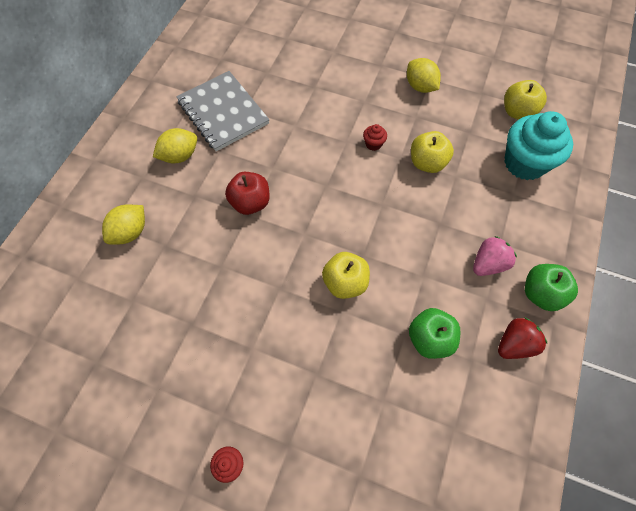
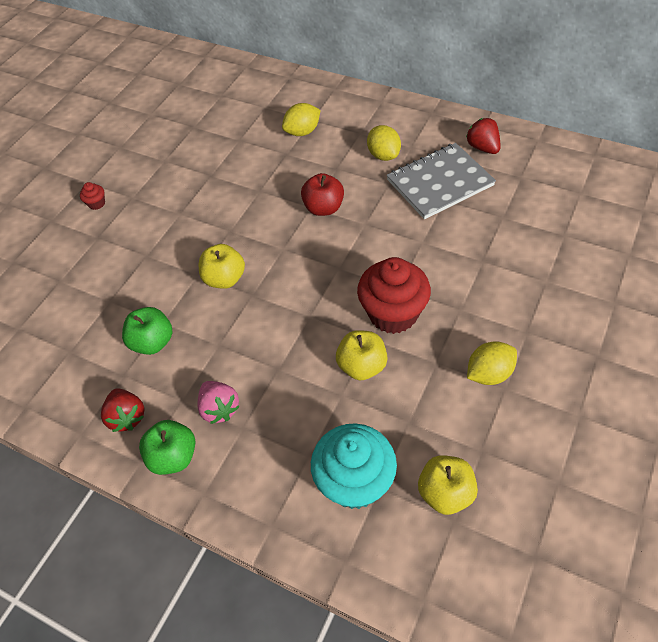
camera: 100 degrees right, 10 degrees down
(130, 232) = (302, 132): yellow lemon -> yellow lemon turned 75 degrees counterclockwise
(180, 81) = (483, 147): none -> red strawberry
(373, 144) = (393, 314): red cupcake -> red cupcake, size x2.47

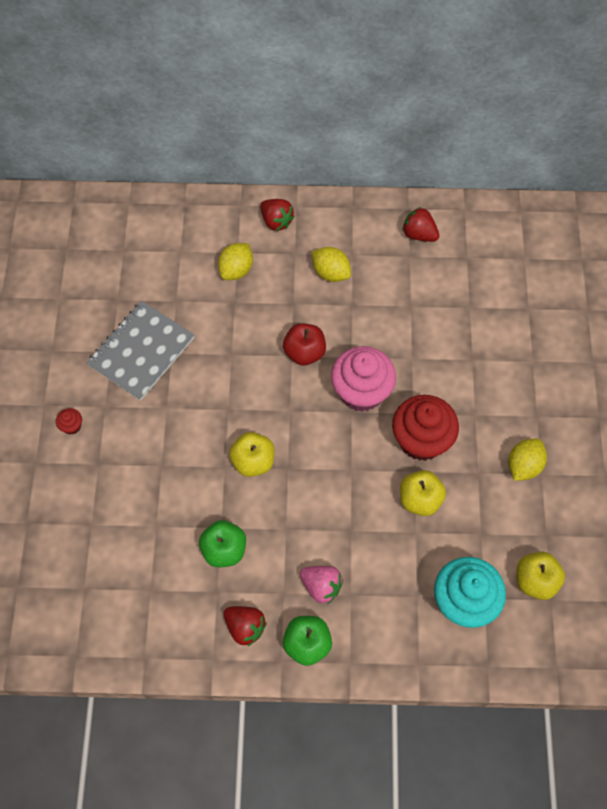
camera: 30 degrees left, 10 degrees up
(357, 254) = (361, 392): none -> pink cupcake
(358, 107) = (276, 221): none -> red strawberry
(439, 182) = (398, 288): grey notebook -> grey notebook (141, 351)

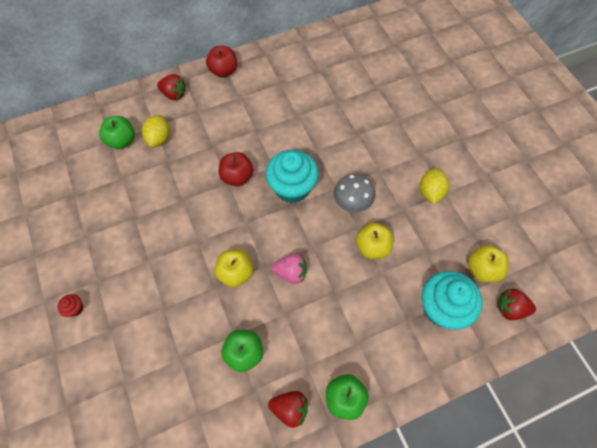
camera: 25 degrees left, 0 degrees up
(141, 351) = (110, 226): grey notebook -> none
(194, 256) = (122, 141): none -> green apple
(321, 586) = (333, 346): pink strawberry -> pink strawberry (291, 272)
(331, 273) = (230, 114): yellow lemon -> none
(348, 213) = (224, 71): none -> red apple
(361, 392) = (292, 188): pink cupcake -> turquoise cupcake
(419, 234) = (280, 67): red strawberry -> red strawberry (510, 308)
(421, 440) = (351, 204): red cupcake -> grey mushroom

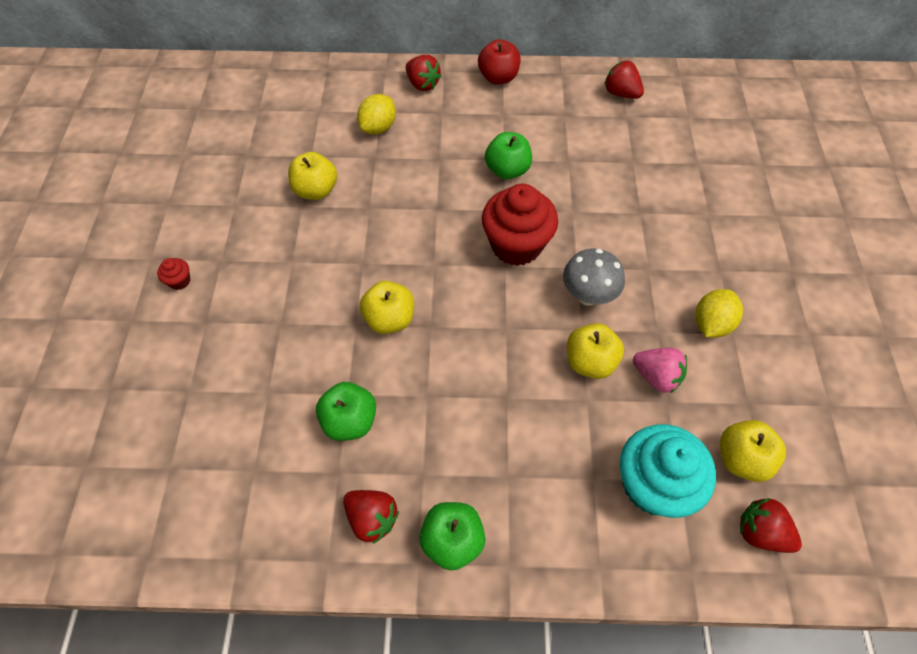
camera: 25 degrees right, 5 degrees down
(122, 141) = (333, 115): green apple -> green apple (507, 170)
(139, 202) = (316, 190): none -> yellow apple
(237, 177) = (451, 206): red apple -> none
(291, 272) = (461, 348): pink strawberry -> pink strawberry (656, 376)
(292, 188) = (516, 245): turquoise cupcake -> red cupcake
(309, 54) = (621, 93): none -> red strawberry

